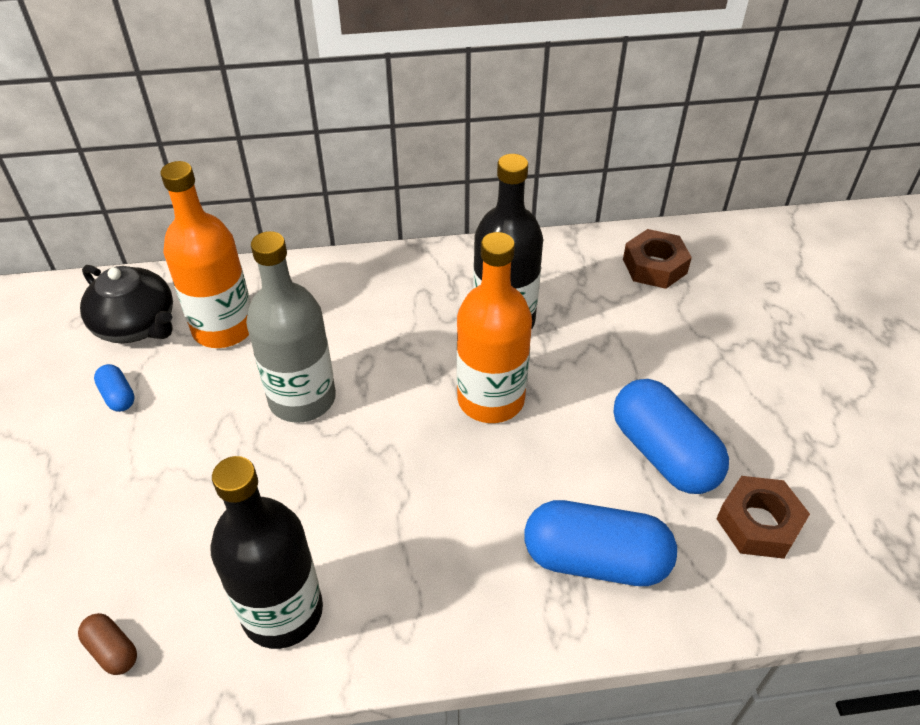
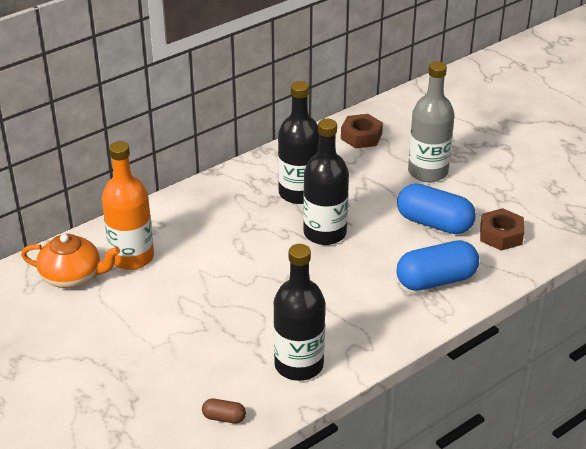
camera: 30 degrees left, 10 degrees down
(118, 396) = (101, 314): blue capsule -> none
(136, 325) = (72, 276): black teapot -> orange teapot
(302, 398) = (217, 273): grey bottle -> grey bottle (427, 172)
(491, 399) = (325, 233): orange bottle -> black bottle

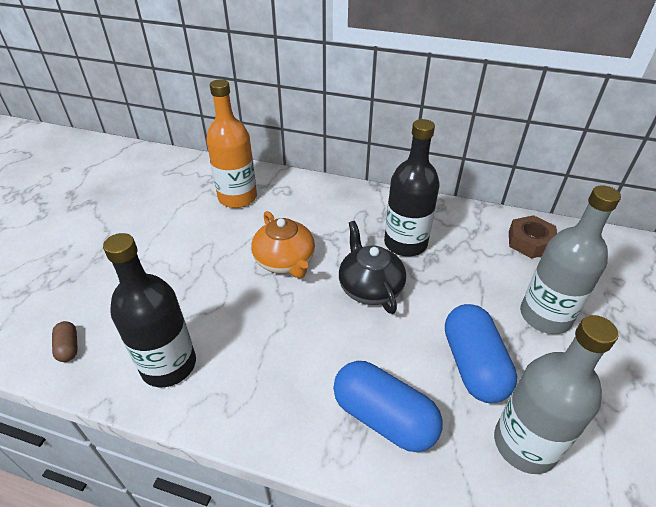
camera: 55 degrees right, 5 degrees up
(72, 276) = (194, 182): orange teapot -> orange teapot (285, 261)
(325, 233) = (370, 287): black bottle -> black teapot
(501, 235) = (524, 444): brown nut -> grey bottle

